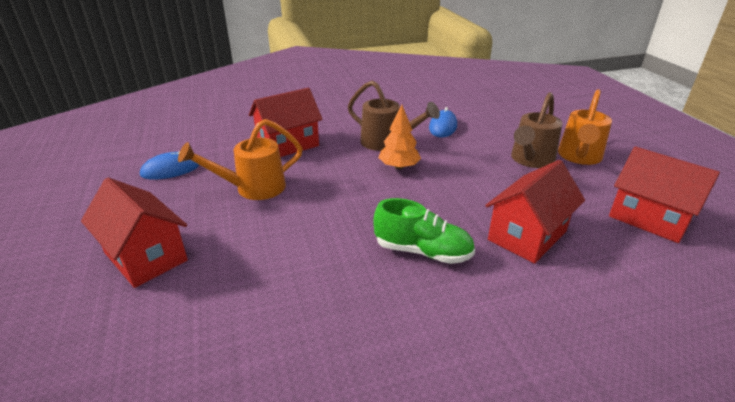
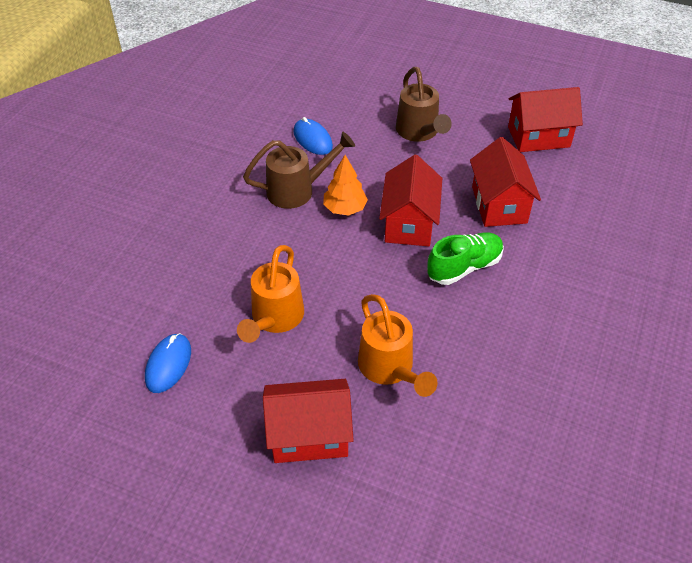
camera: 50 degrees left, 15 degrees up
(288, 144) = (221, 256): red house -> red house (409, 223)
(579, 157) = (443, 106): orange watering can -> orange watering can (389, 368)

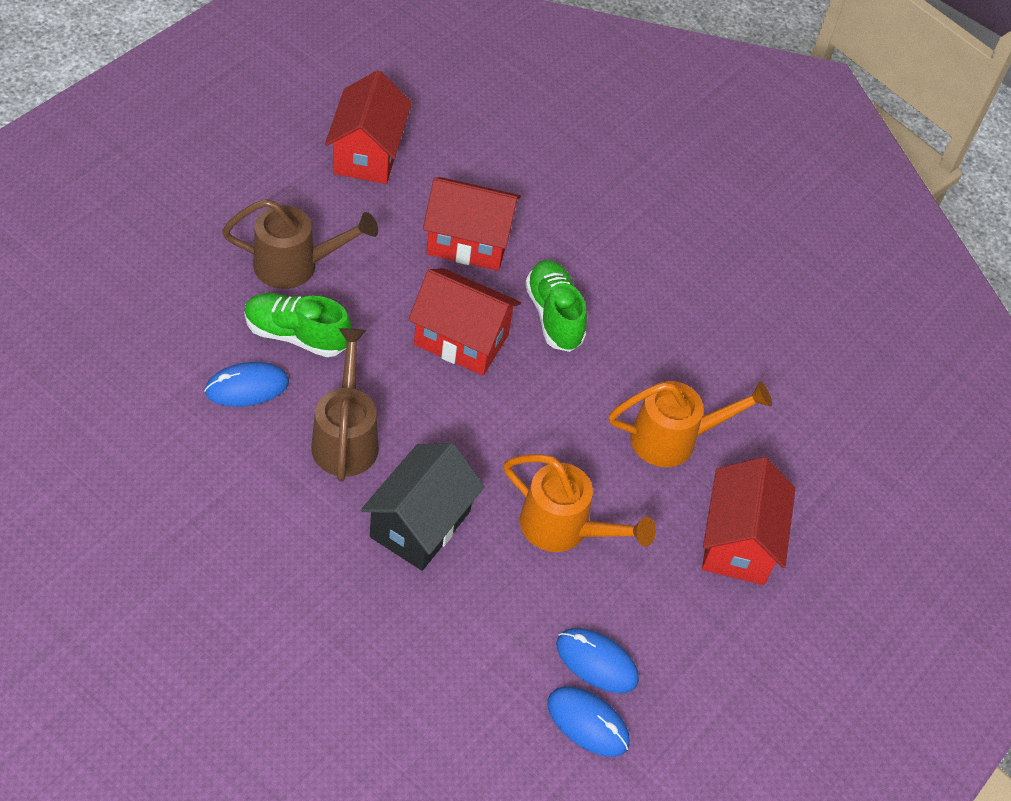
camera: 80 degrees left, 5 degrees up
(117, 371) = (587, 723): none -> blue mouse
(246, 242) = (420, 524): none -> black house
(345, 208) = (405, 396): orange tree -> none
(364, 148) = (296, 335): none -> green shoe

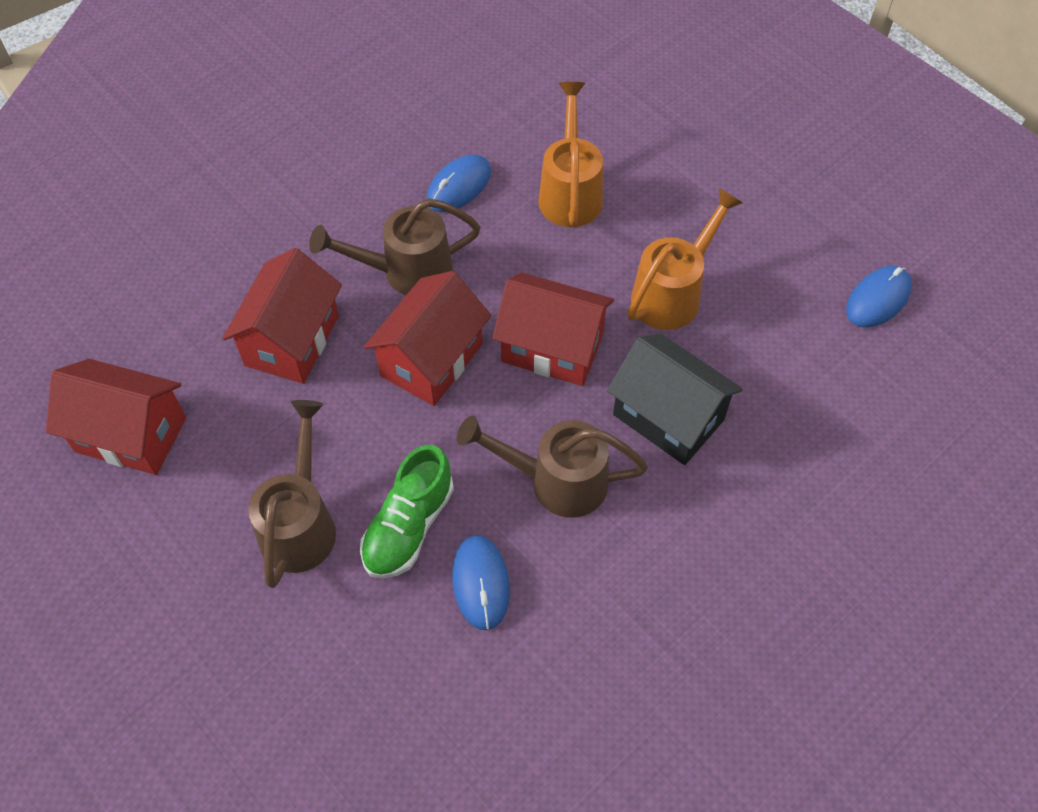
camera: 75 degrees left, 5 degrees up
(554, 315) = (407, 272): green shoe -> brown watering can
(596, 662) = (816, 285): blue mouse -> blue mouse (459, 186)
(738, 542) = (686, 162): red house -> red house (552, 348)

